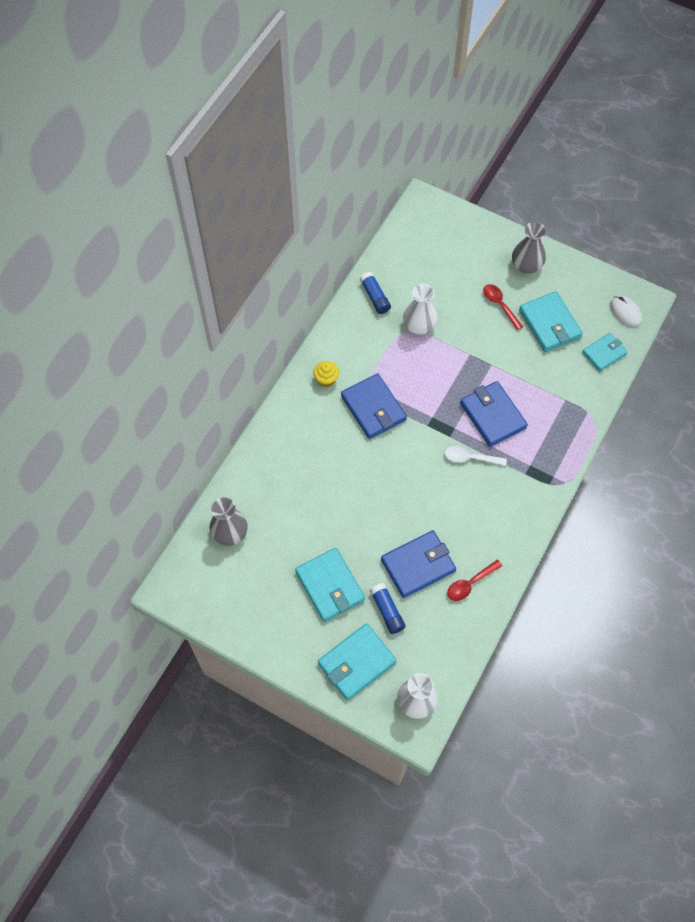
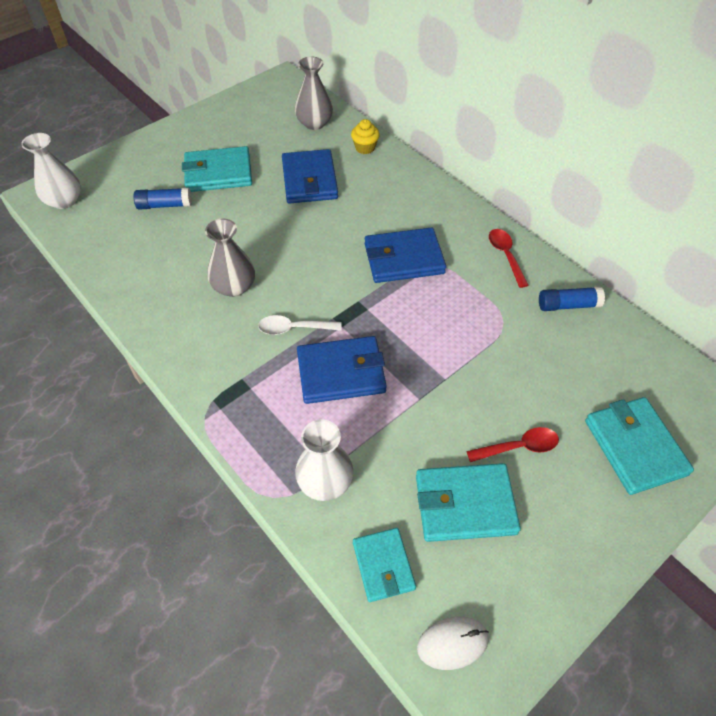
camera: 110 degrees right, 10 degrees down
(326, 379) = (459, 229): yellow cupcake -> yellow cupcake (365, 148)
(357, 663) = (132, 172): turquoise wallet -> turquoise wallet (634, 447)
(418, 565) = (195, 241): blue wallet -> blue wallet (309, 180)
(419, 325) = (509, 338): white vase -> white vase (325, 481)
(470, 458) = (294, 328): white spoon -> white spoon turned 120 degrees counterclockwise
(470, 584) = (145, 277): red spoon -> red spoon (505, 255)
(526, 265) = (588, 515): grey vase -> grey vase (234, 287)

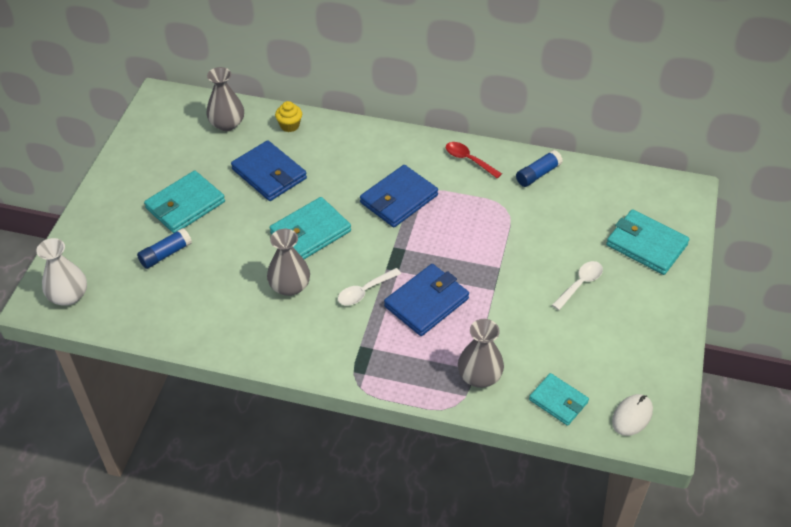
camera: 35 degrees left, 5 degrees down
(325, 481) = (479, 376): white vase -> grey vase
(465, 504) = (576, 337): turquoise wallet -> turquoise wallet (310, 232)
(519, 447) = (580, 284): red spoon -> white spoon

